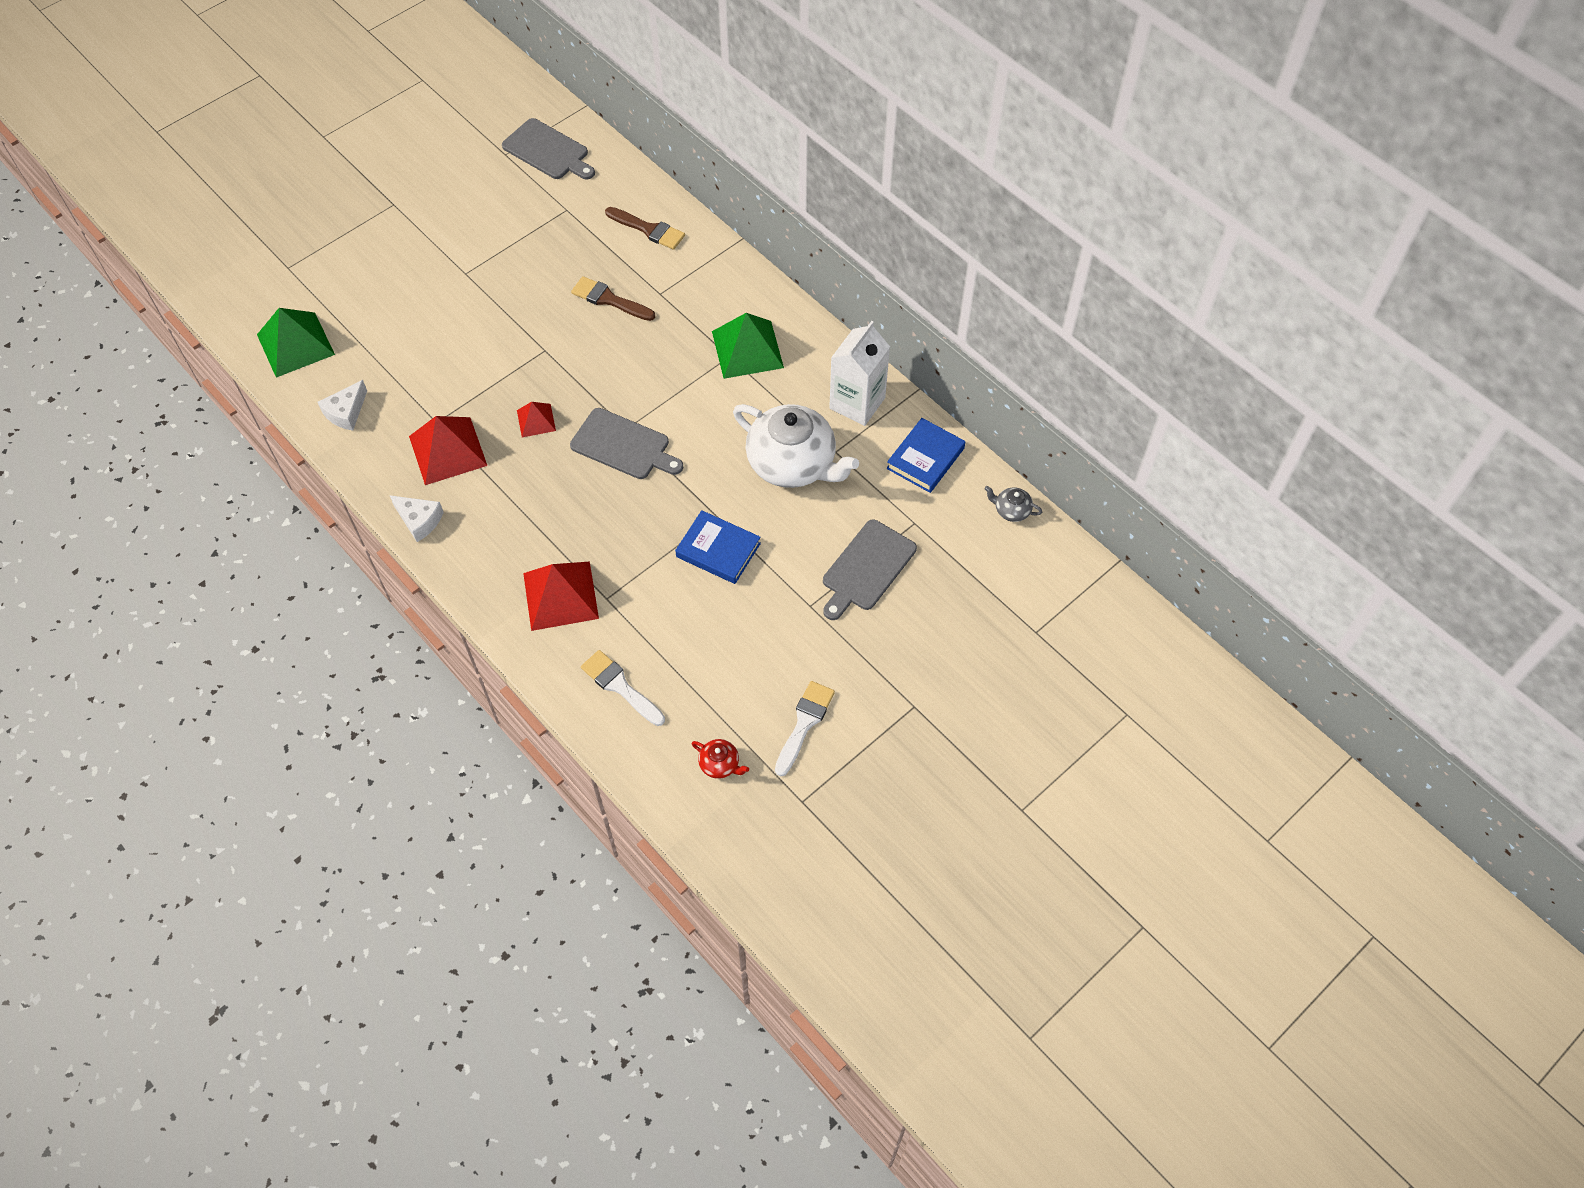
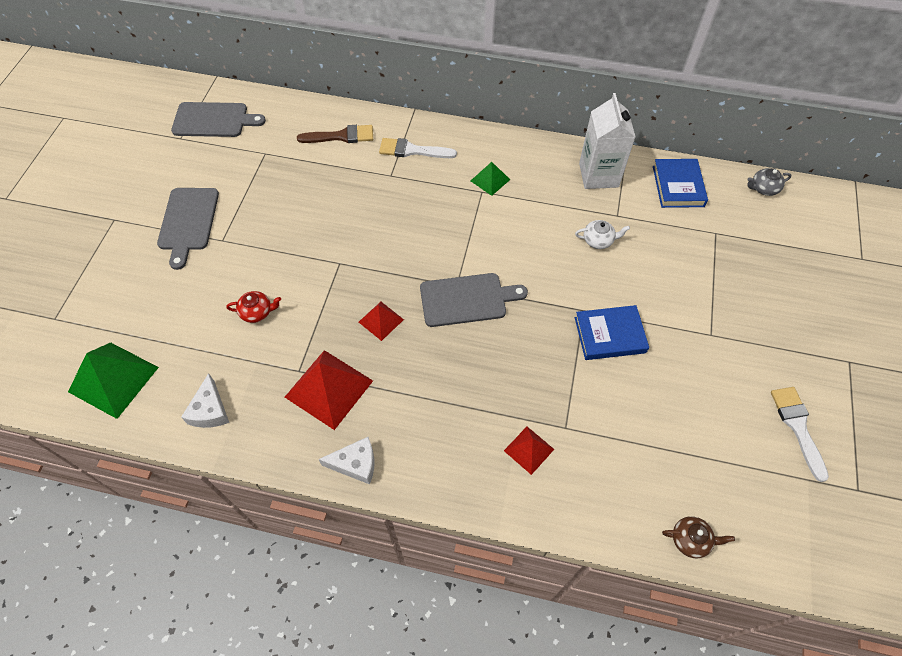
camera: 35 degrees left, 0 degrees up
(560, 595) = (529, 450): red pyramid -> red pyramid, size x0.54
(609, 299) = (356, 199): brown brush -> none
(620, 686) = (644, 494): white brush -> white brush (412, 150)
(622, 741) = (690, 540): none -> brown teapot
(720, 764) = (776, 504): red teapot -> red teapot (257, 312)
(747, 349) = (490, 180): green pyramid -> green pyramid, size x0.54
(793, 464) = (598, 240): white teapot -> white teapot, size x0.41
(866, 568) = (719, 283): grey cutting board -> grey cutting board (188, 222)

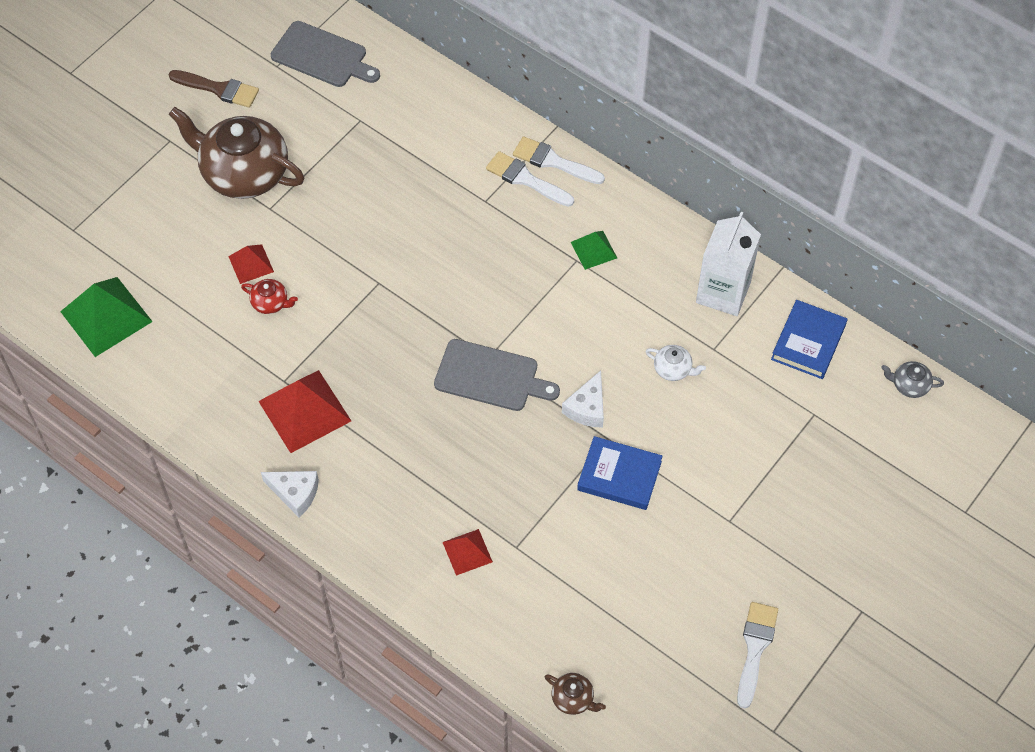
camera: 25 degrees right, 0 degrees up
(188, 222) = (244, 173): grey cutting board -> brown teapot
(210, 410) = (183, 385): white cheese -> white cheese (587, 408)
(341, 136) = (454, 130): brown brush -> brown brush (219, 89)
(381, 320) = (390, 362): red pyramid -> red pyramid (251, 264)
(425, 132) = (553, 161): none -> white brush

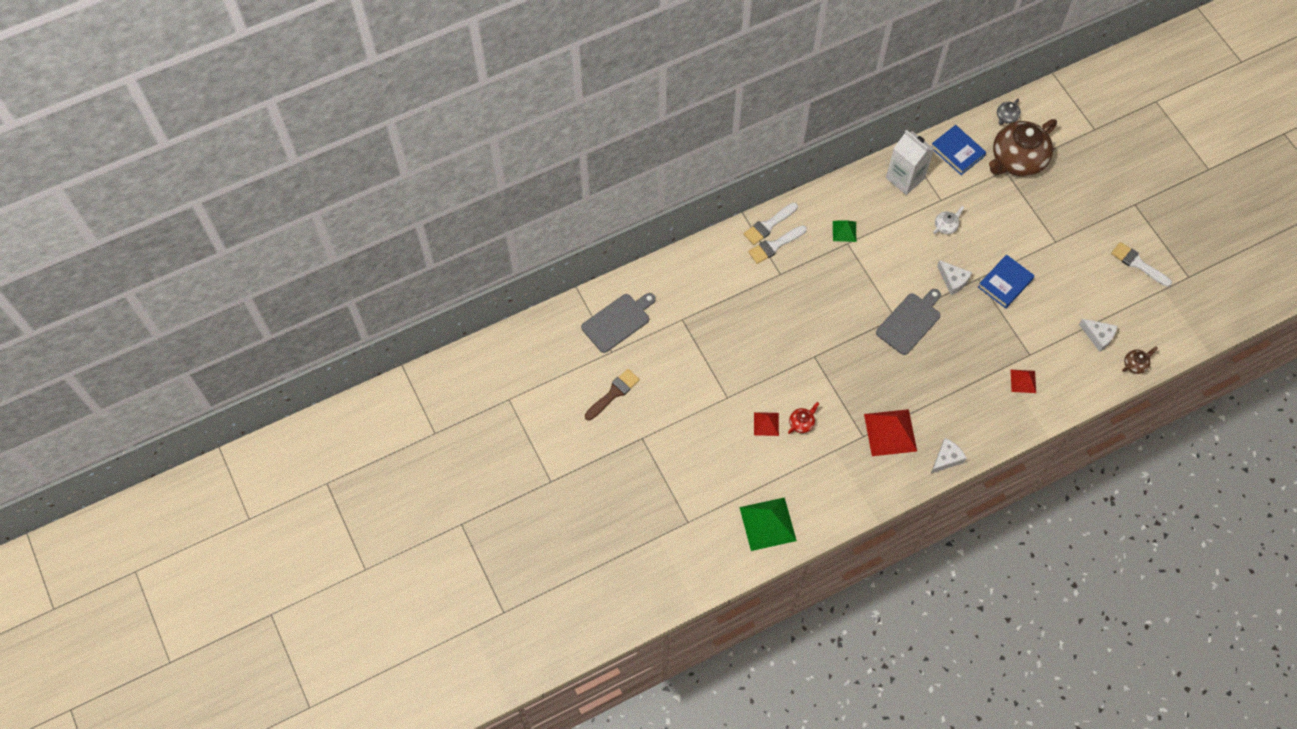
camera: 65 degrees left, 5 degrees up
(244, 173) = (691, 402): brown teapot -> brown teapot (1017, 160)
(595, 631) = (1098, 336): none -> white cheese

